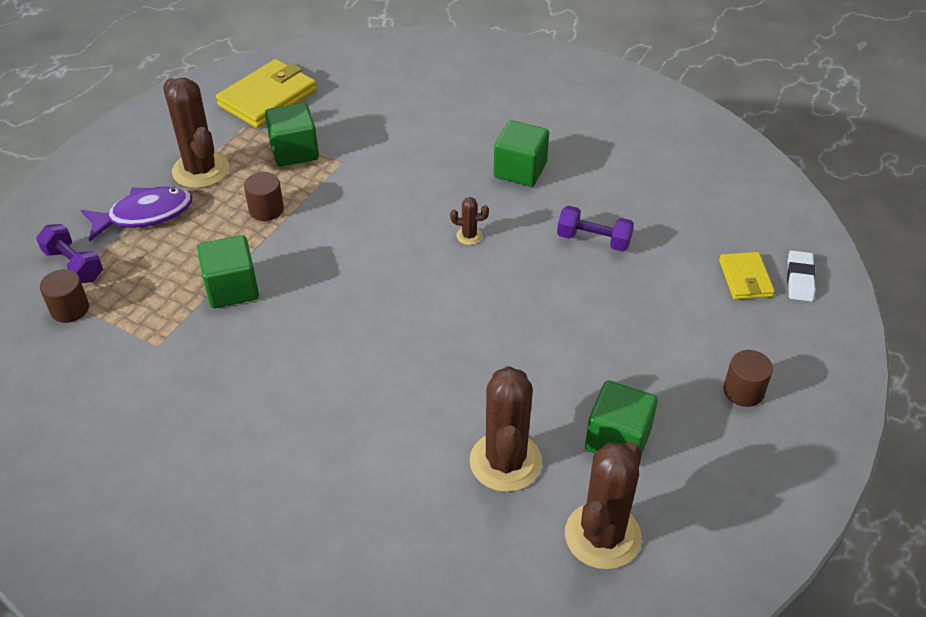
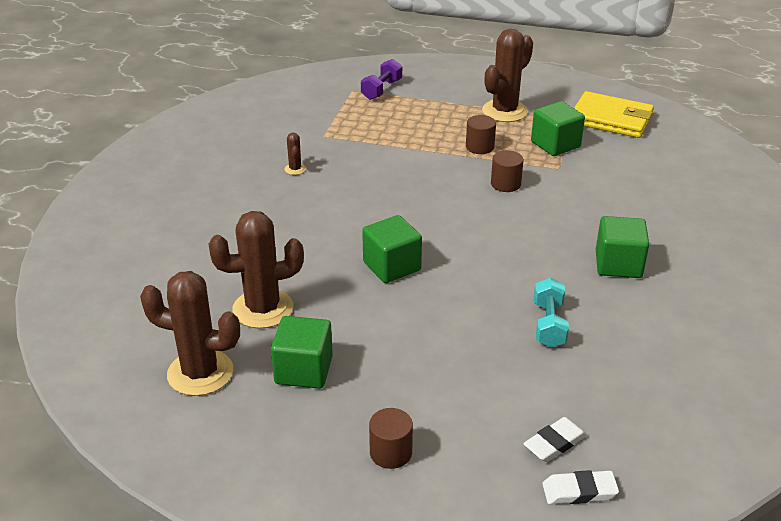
camera: 75 degrees right, 10 degrees down
(70, 309) = (342, 98): brown cylinder -> brown cylinder (505, 184)
(145, 215) = (444, 102): purple fish -> none
(232, 288) = (389, 151): green cube -> green cube (392, 266)
(469, 236) = (509, 249): brown cactus -> brown cactus (295, 169)
(593, 240) = (549, 324): purple dumbbell -> turquoise dumbbell
(745, 278) = (555, 443): yellow wallet -> white eraser

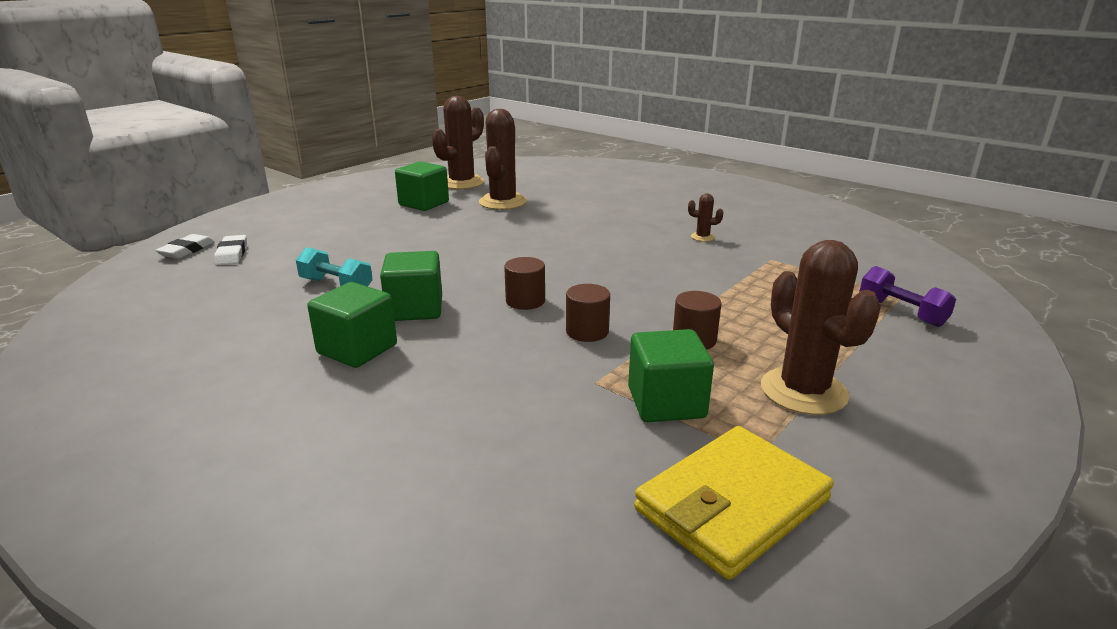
camera: 115 degrees right, 10 degrees down
(390, 452) = (317, 212): brown cylinder -> brown cylinder (525, 301)
(392, 266) = (500, 246): green cube -> green cube (415, 309)

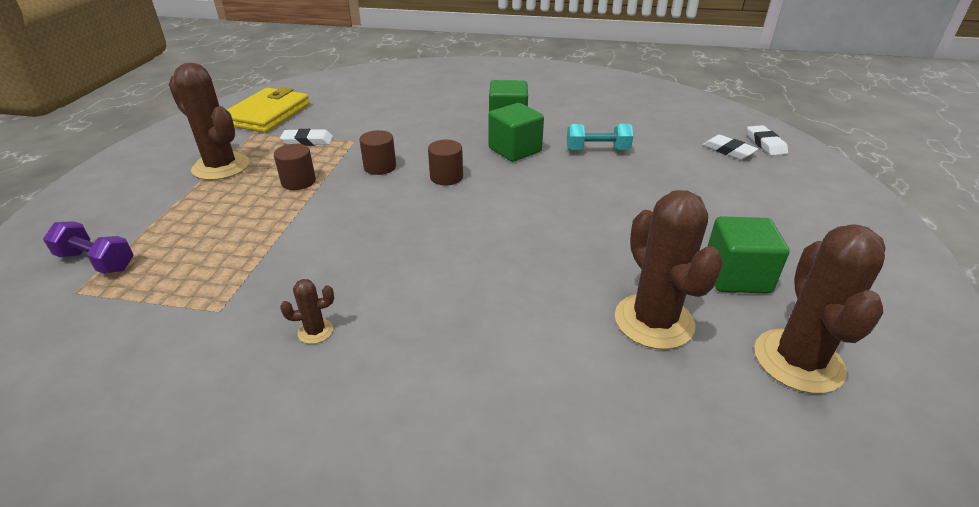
camera: 150 degrees right, 10 degrees up
(666, 403) = (307, 141): green cube -> white eraser

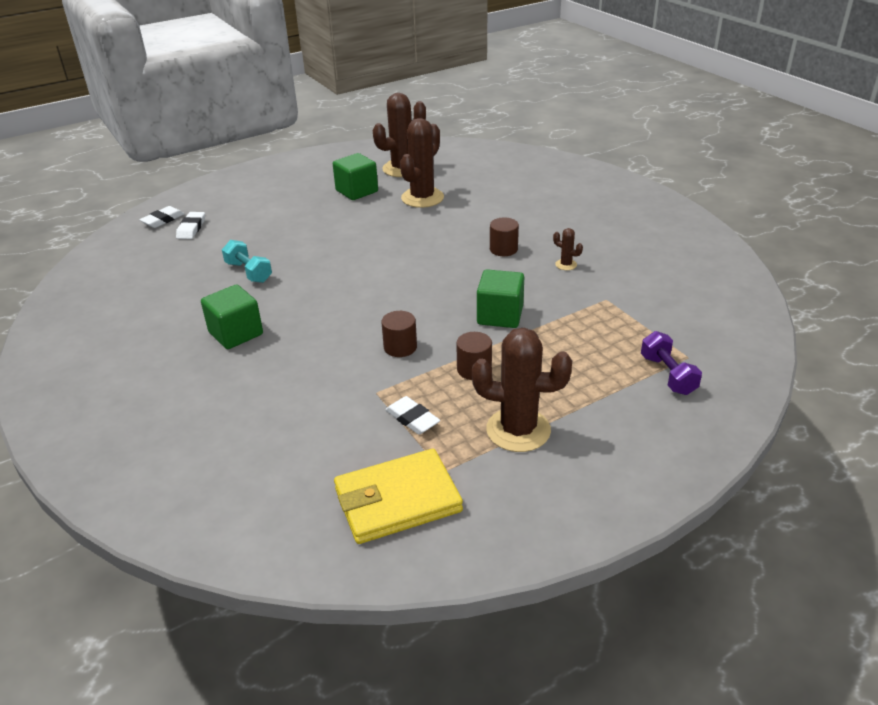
camera: 130 degrees left, 0 degrees up
(221, 167) = (518, 430): brown cactus -> brown cactus turned 75 degrees counterclockwise
(446, 177) = (374, 310): brown cylinder -> brown cylinder (503, 249)
(515, 150) = (291, 304): green cube -> green cube (500, 315)

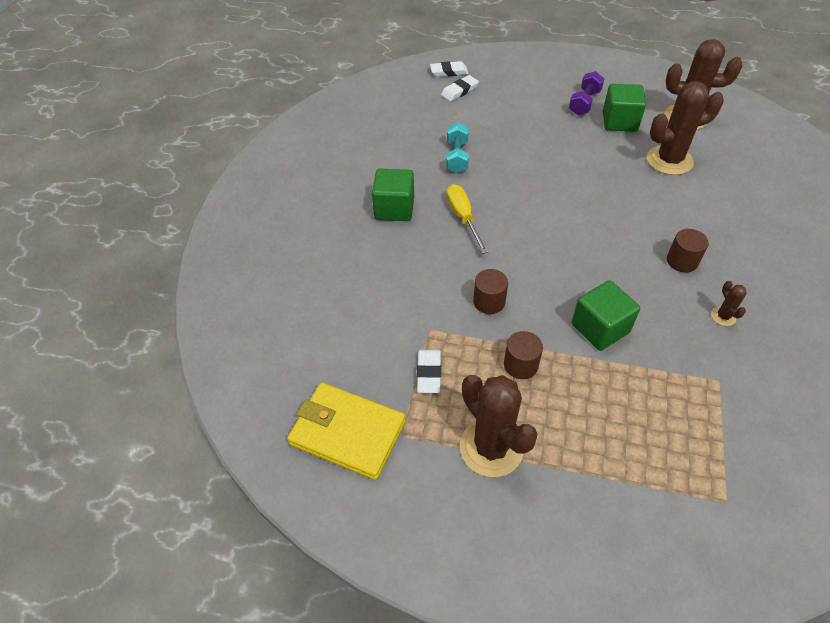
camera: 45 degrees right, 15 degrees up
(308, 308) = (463, 218): none -> yellow screwdriver
(667, 375) = (681, 503): purple dumbbell -> purple dumbbell (584, 103)

